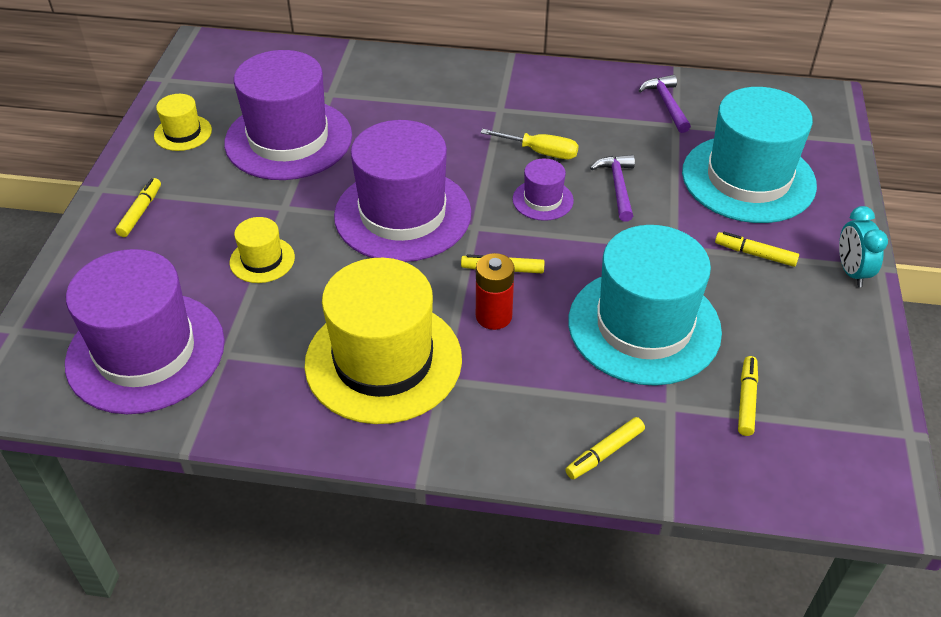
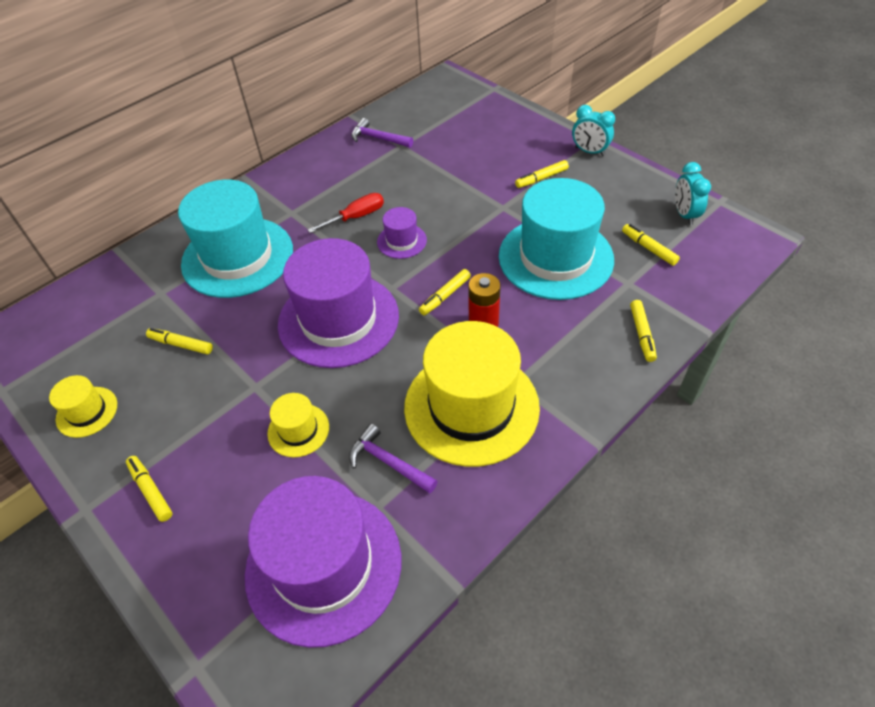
camera: 50 degrees left, 5 degrees up
(288, 139) = (181, 344): purple hat -> yellow marker
(540, 152) = (356, 217): yellow screwdriver -> red screwdriver
(618, 186) = (427, 201): purple hammer -> purple hammer (388, 462)
(748, 179) = (479, 145): turquoise hat -> turquoise hat (237, 257)
(843, 409) = (684, 215): none -> turquoise clock

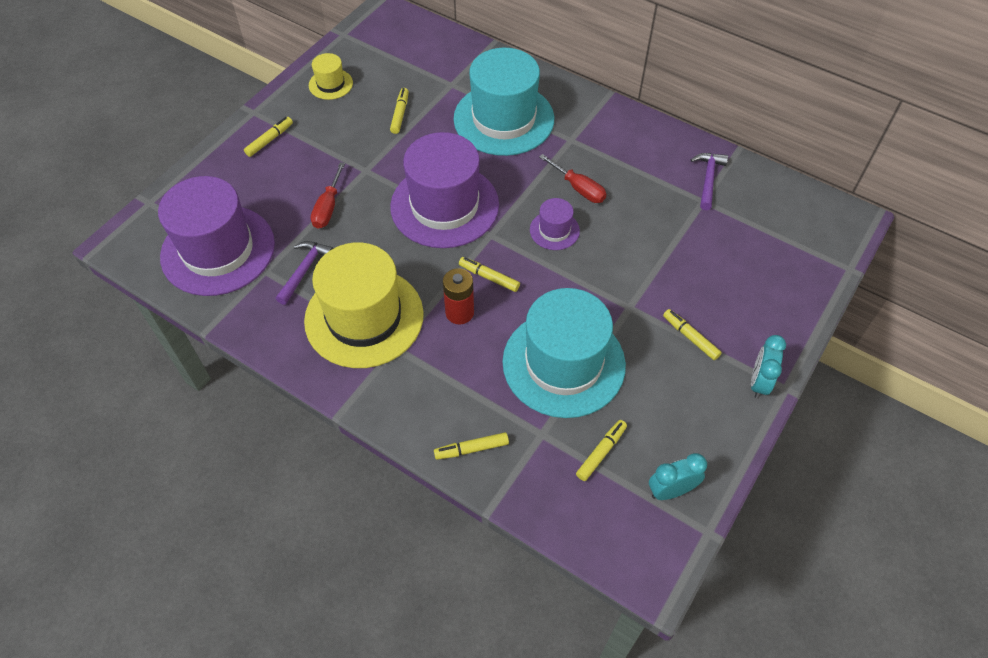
camera: 75 degrees right, 5 degrees up
(298, 430) = (328, 207): yellow hat -> red screwdriver

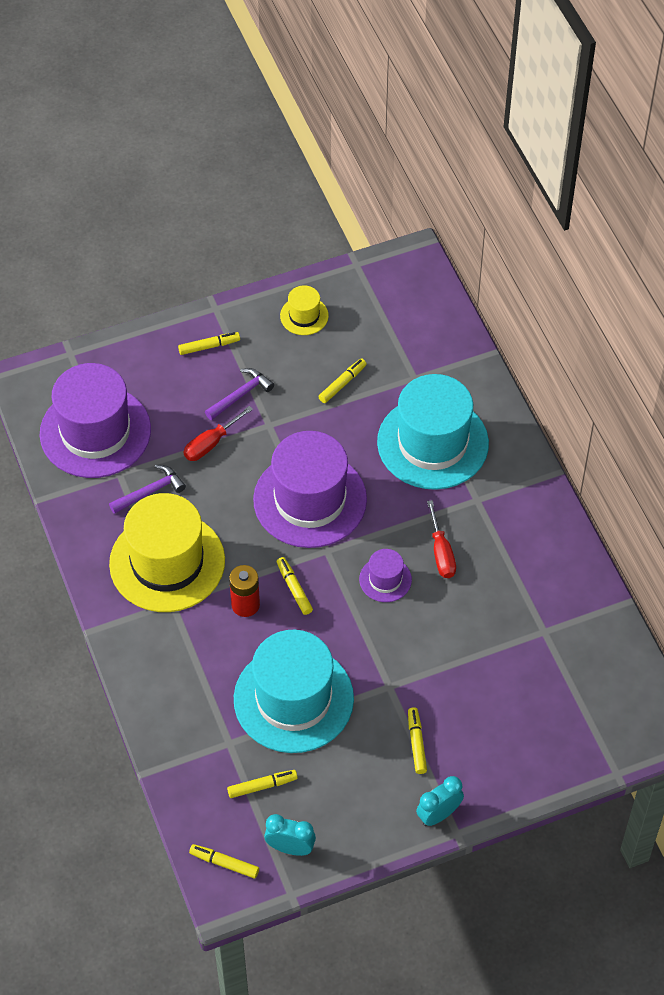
camera: 35 degrees right, 0 degrees up
(471, 449) = (167, 720): yellow marker -> yellow marker (224, 863)
(708, 179) = (569, 614): purple hammer -> purple hammer (240, 395)

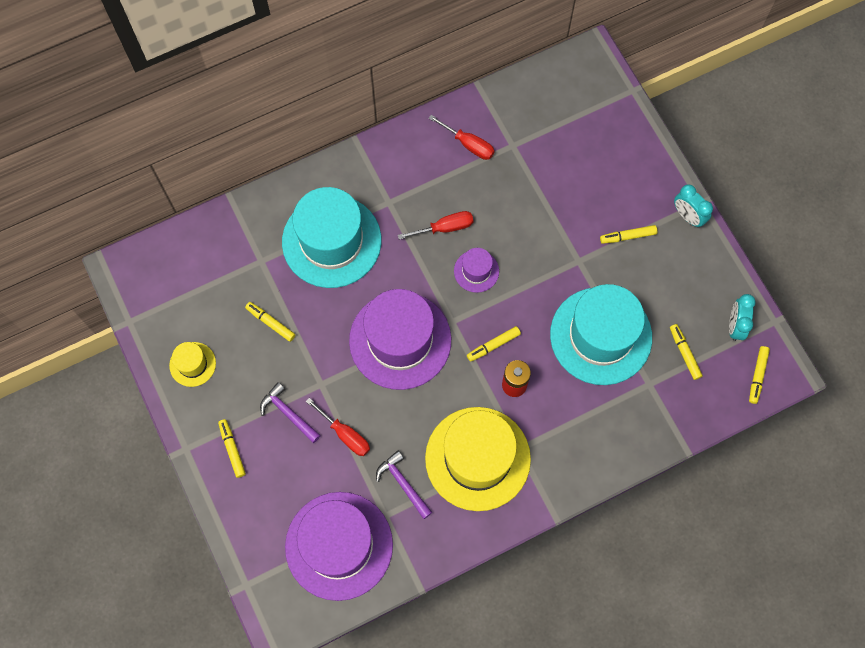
camera: 95 degrees left, 15 degrees up
(547, 585) = (468, 144): none -> red screwdriver

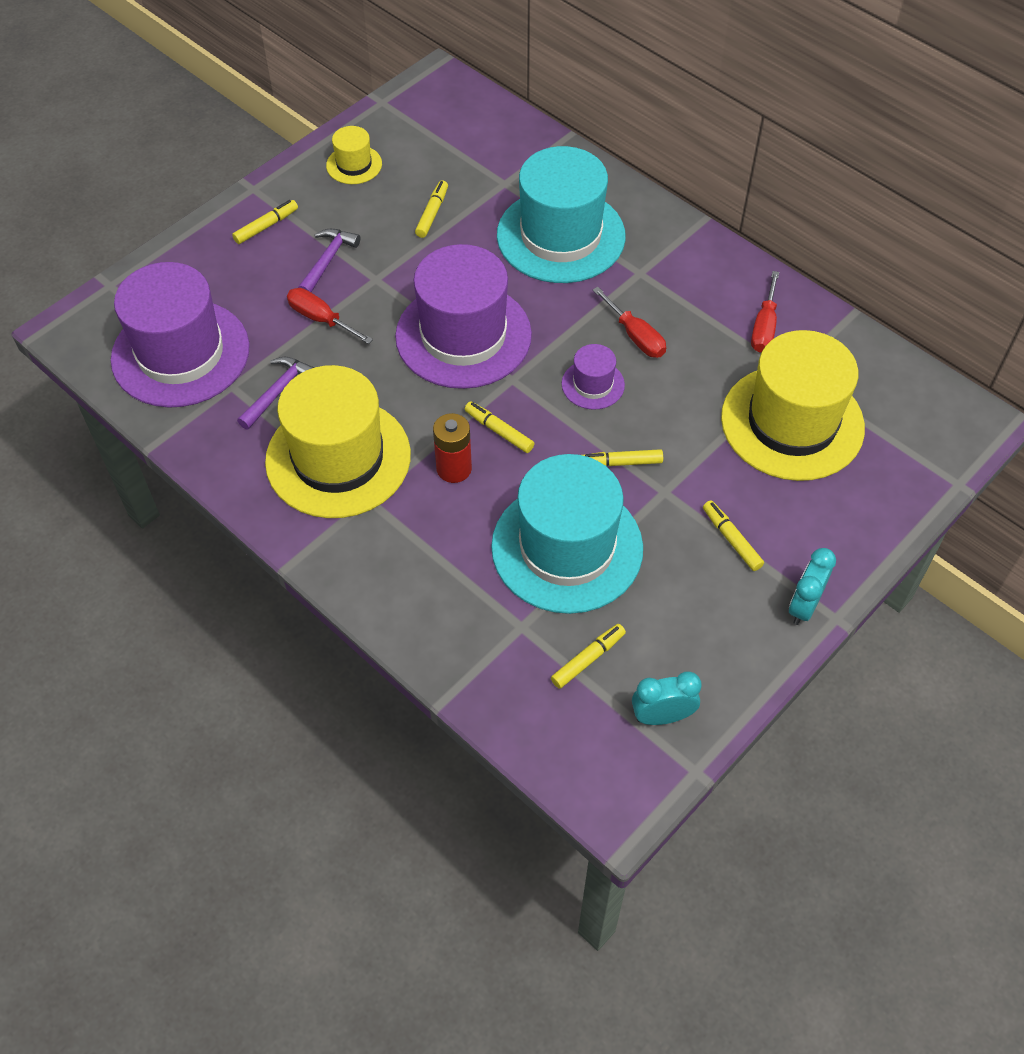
camera: 70 degrees right, 15 degrees down
(345, 434) = (321, 319): red screwdriver -> red screwdriver turned 105 degrees clockwise
(553, 162) = (792, 422): none -> yellow hat
(757, 376) = (595, 769): yellow marker -> yellow marker (620, 463)

